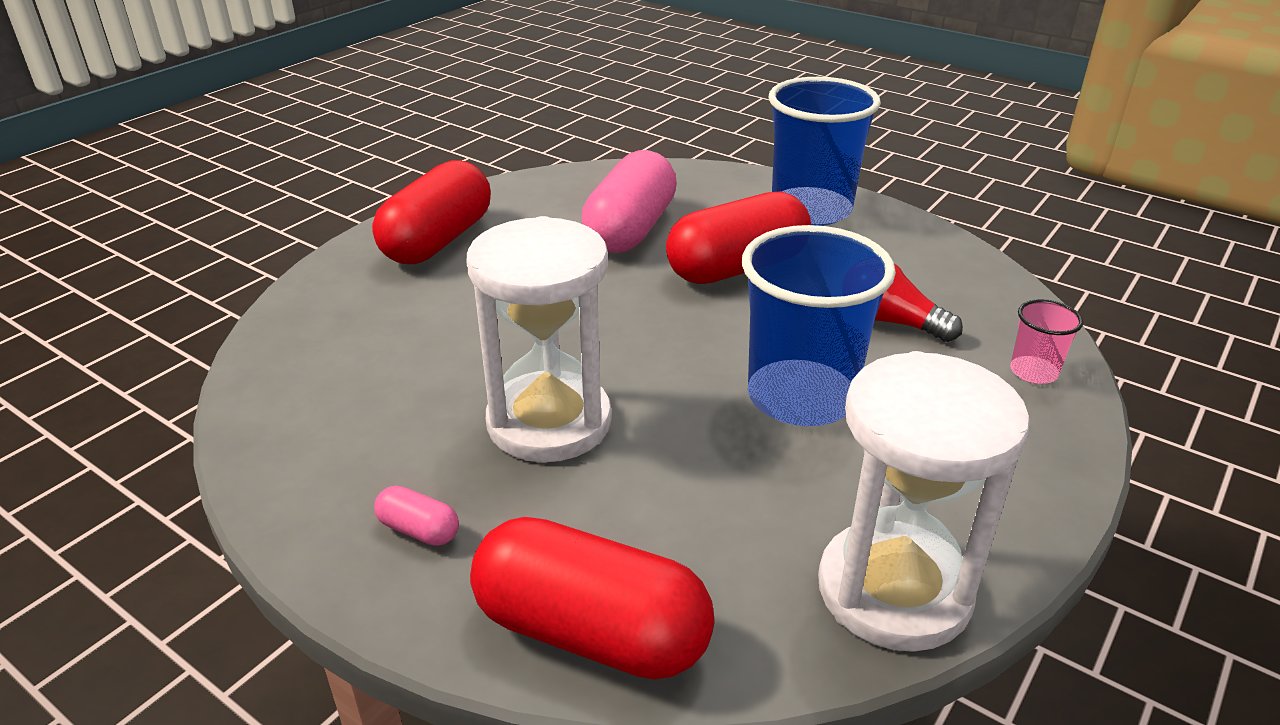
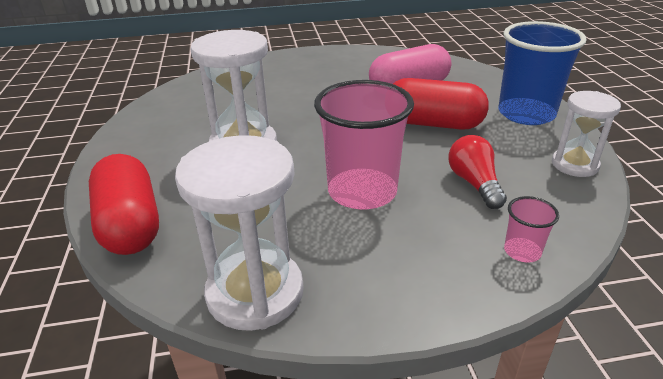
camera: 45 degrees right, 0 degrees up
(419, 530) = (143, 157): pink capsule -> none
(438, 241) = (319, 63): red capsule -> none
(801, 397) = (362, 191): blue cup -> pink cup
(939, 251) = (574, 165): none -> white hourglass

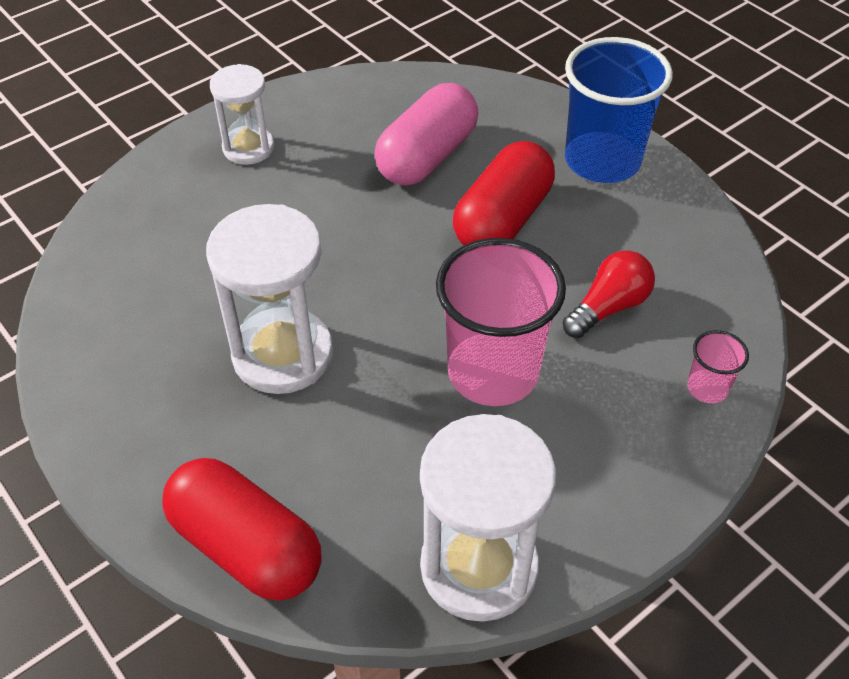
camera: 30 degrees left, 15 degrees up
(433, 123) = (502, 219): red capsule -> red capsule turned 45 degrees counterclockwise
(474, 183) = (608, 307): red light bulb -> red light bulb turned 90 degrees clockwise
(574, 165) = (697, 234): white hourglass -> white hourglass (248, 148)

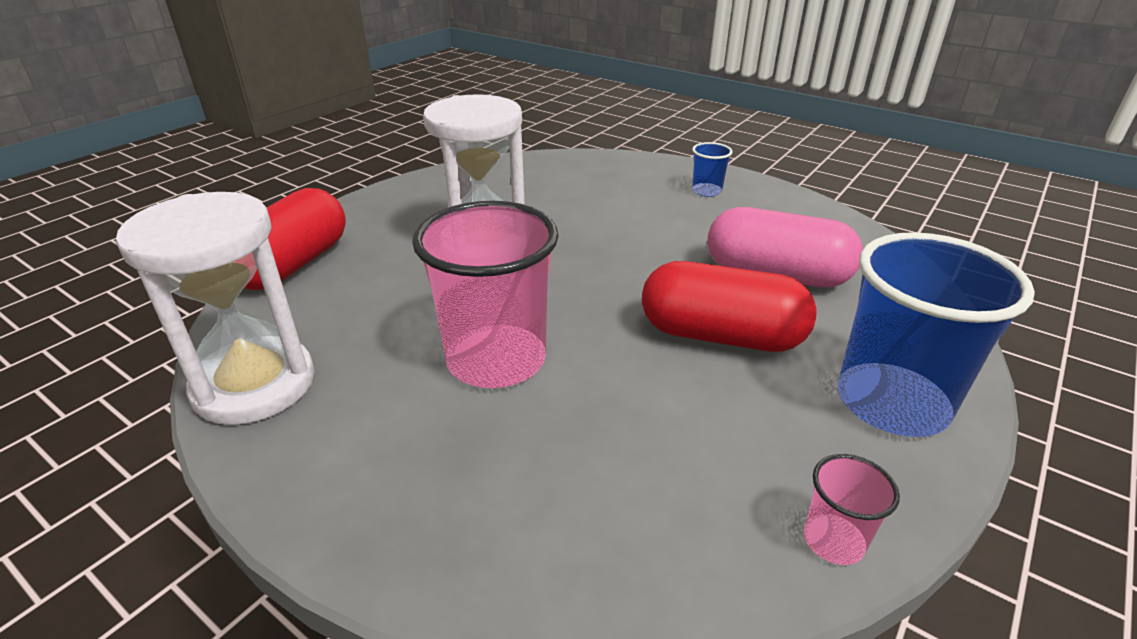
camera: 75 degrees right, 15 degrees down
(248, 148) = (706, 191): white hourglass -> blue cup
(608, 307) = (629, 439): red light bulb -> none
(707, 388) = (522, 560): pink cup -> pink cup (833, 541)

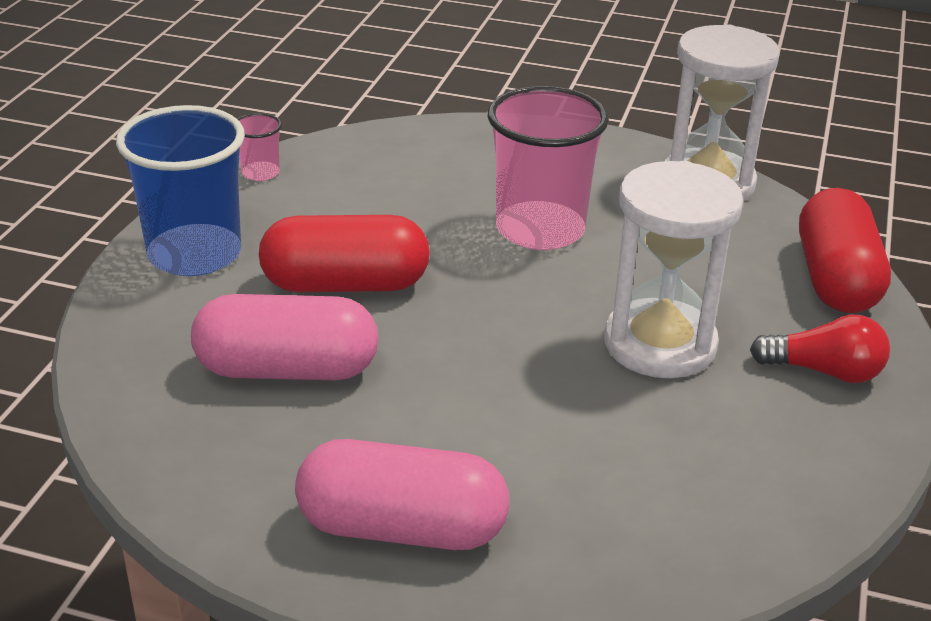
camera: 160 degrees right, 0 degrees up
(394, 214) = (824, 371): none -> red light bulb
(706, 191) = (402, 528): blue cup -> pink capsule

